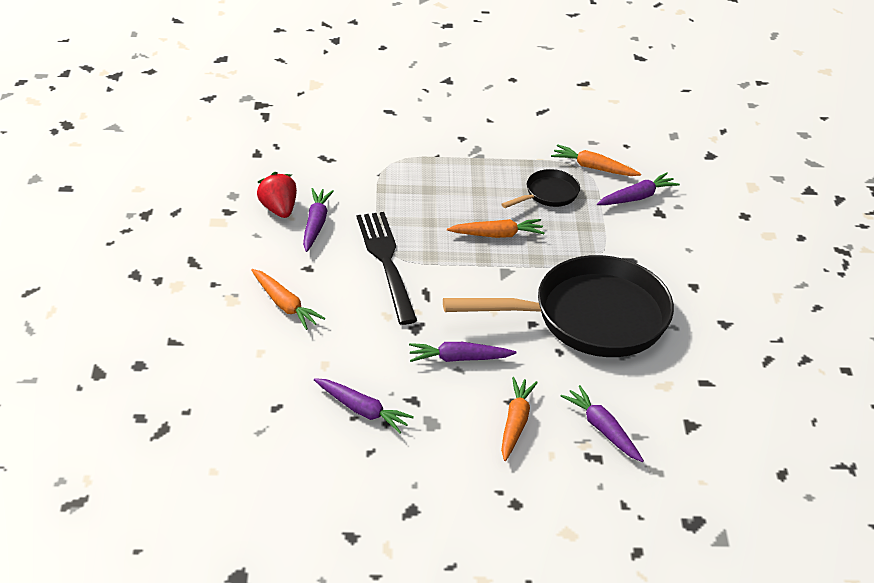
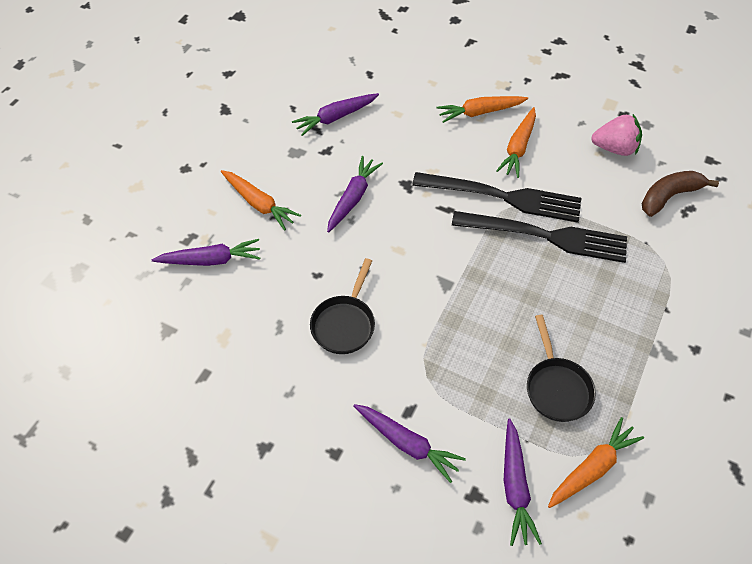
camera: 120 degrees right, 15 degrees up
(278, 209) = (614, 148): red strawberry -> pink strawberry
(315, 224) = (581, 166): purple carrot -> purple carrot (407, 443)
(317, 170) = (669, 196): none -> brown banana
(412, 228) = (546, 236): none -> black fork
(497, 235) = (506, 303): orange carrot -> orange carrot (518, 148)
(590, 317) = (344, 324): black pan -> black pan, size x0.44

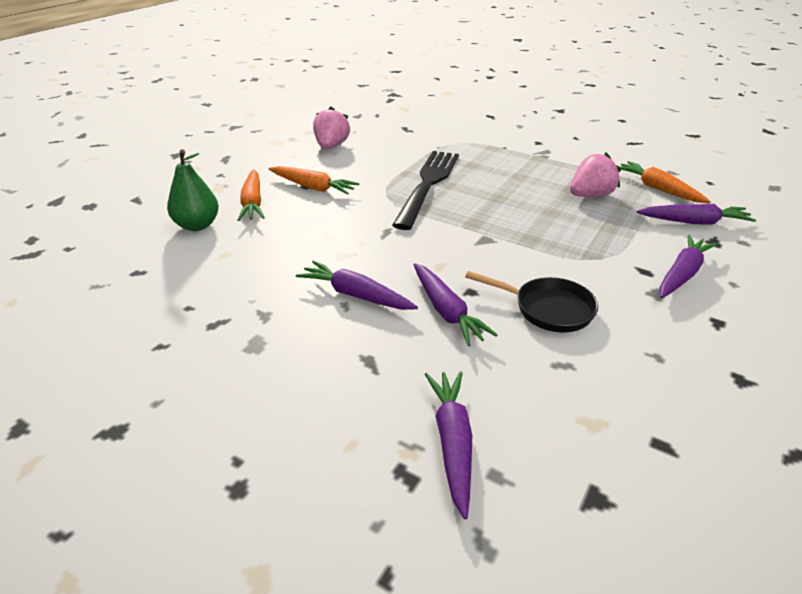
camera: 85 degrees left, 20 degrees down
(259, 204) = (347, 384): orange carrot -> none
(335, 118) = (205, 304): purple carrot -> purple carrot (447, 311)
(436, 87) = (197, 225): none -> green pear
(503, 197) = (376, 200): black fork -> none
(556, 387) = (590, 195): black pan -> pink strawberry
(669, 196) = (391, 133): brown banana -> none

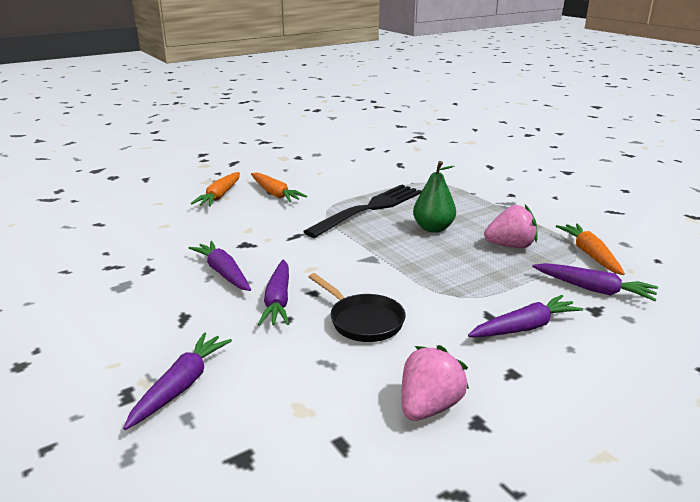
camera: 25 degrees right, 10 degrees down
(197, 225) = (166, 203): green pear -> green pear (433, 228)
(331, 146) = (322, 167): pink strawberry -> pink strawberry (429, 407)

